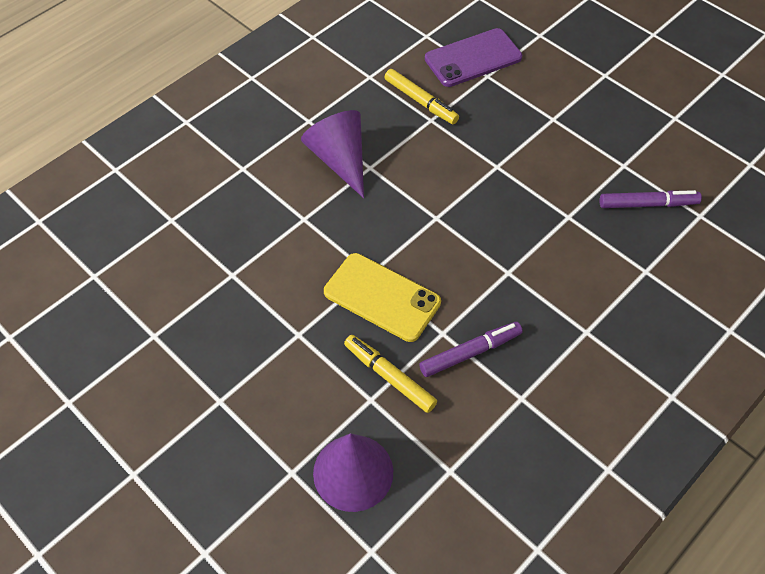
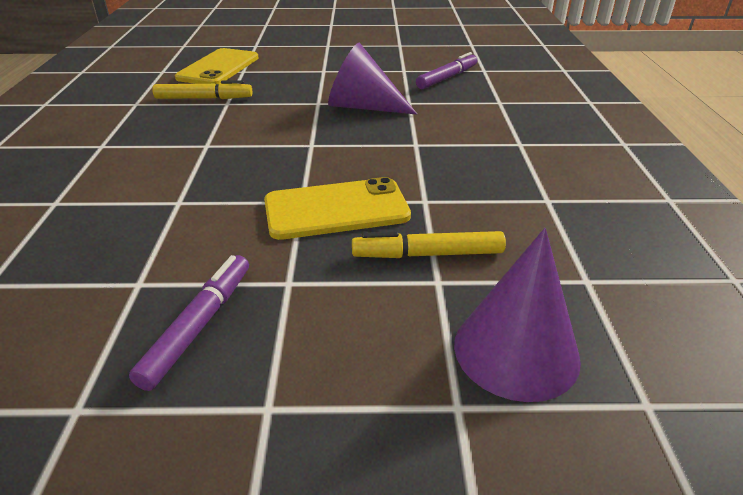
camera: 45 degrees left, 20 degrees down
(340, 160) = (169, 153): purple cone -> purple cone (363, 107)
(470, 352) = (466, 198): purple marker -> purple marker (199, 325)
(473, 58) = (219, 68): purple phone -> yellow phone

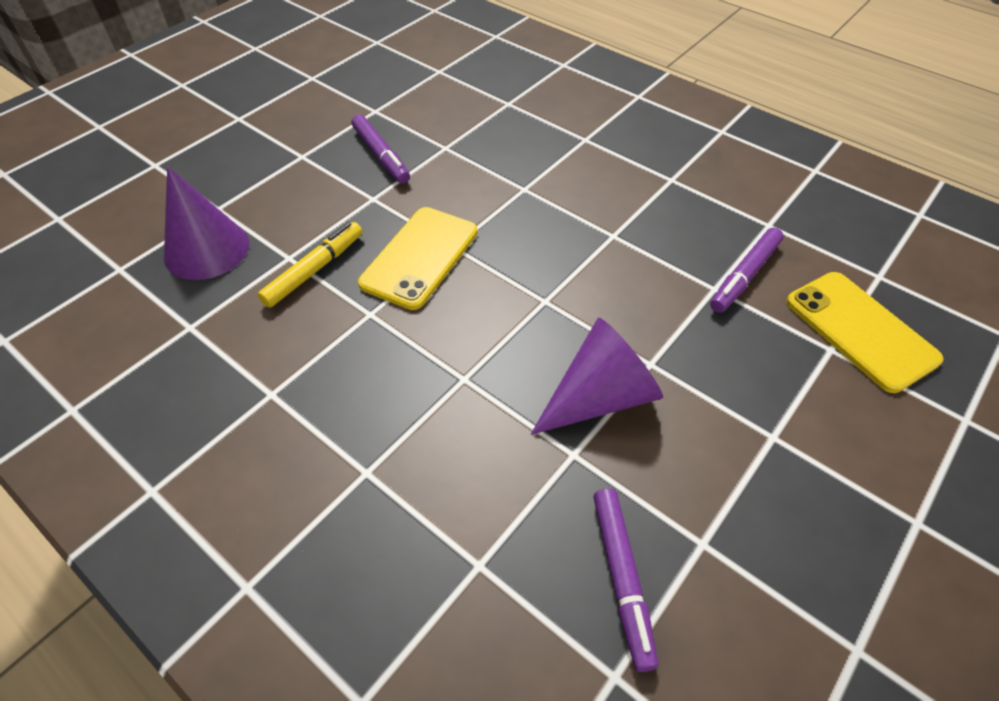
camera: 130 degrees right, 15 degrees up
(204, 98) = (744, 276): yellow marker -> purple marker

